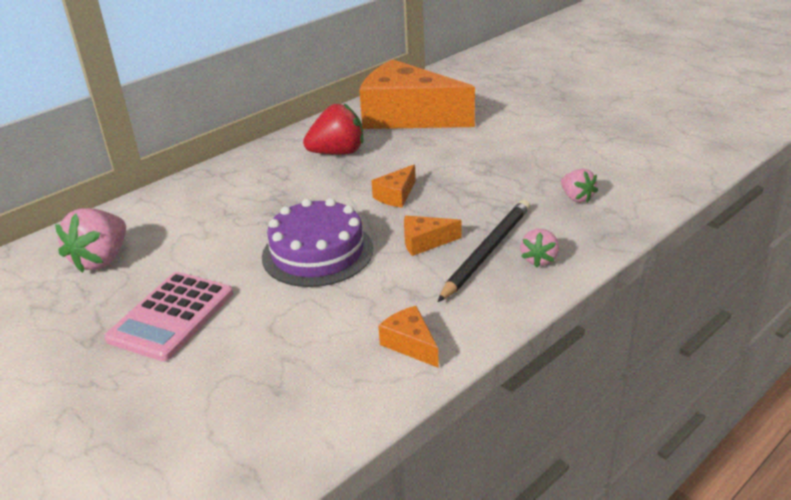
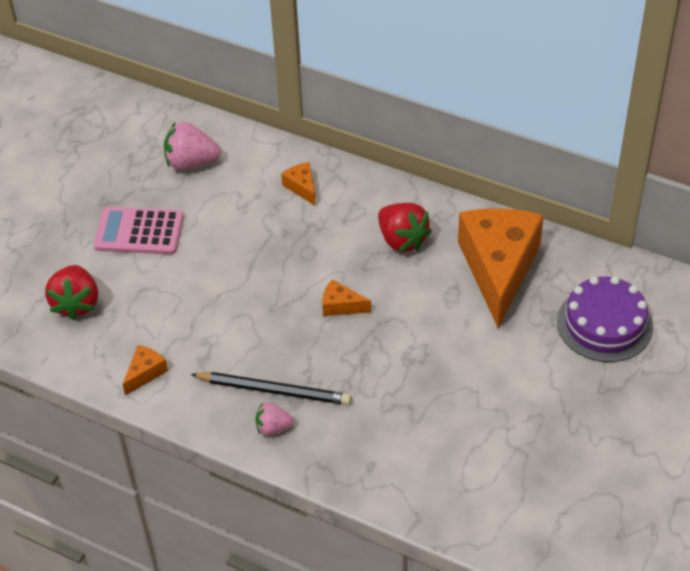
camera: 70 degrees right, 15 degrees up
(248, 393) = (76, 304): none -> red strawberry
(317, 252) = (238, 283): purple cake -> purple cake (604, 324)
(425, 242) = (274, 346): orange cheese -> orange cheese (302, 187)
(576, 198) = (383, 438): pink strawberry -> none

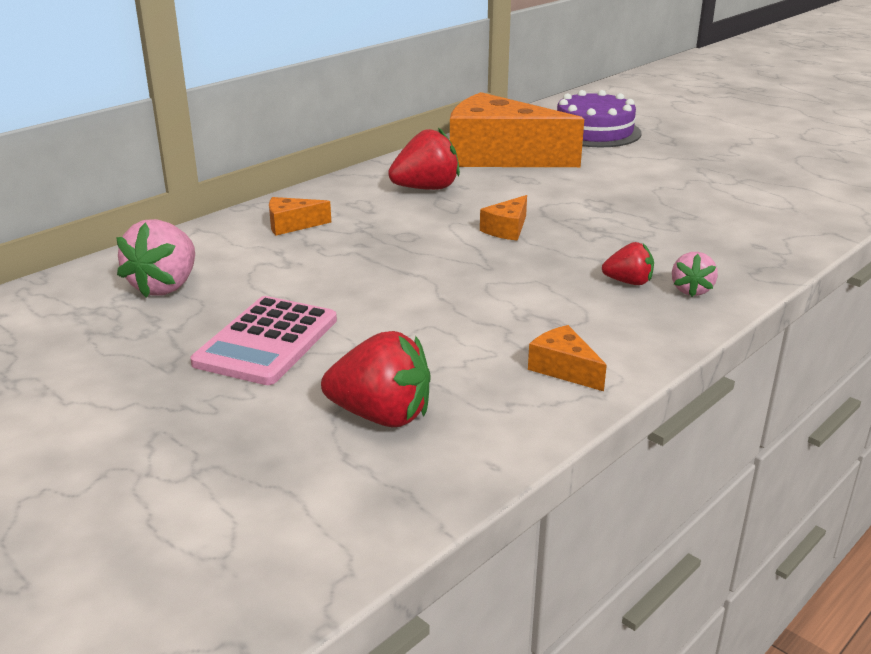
camera: 75 degrees left, 20 degrees down
(274, 390) = (628, 282): black pencil -> red strawberry

